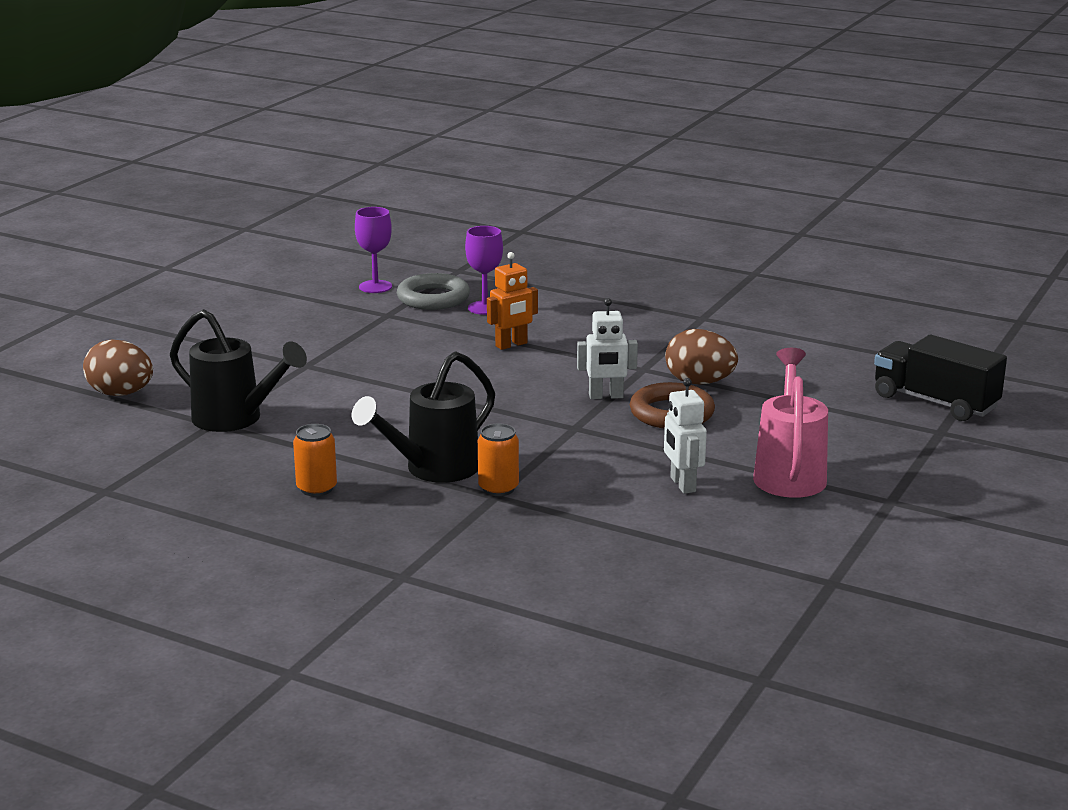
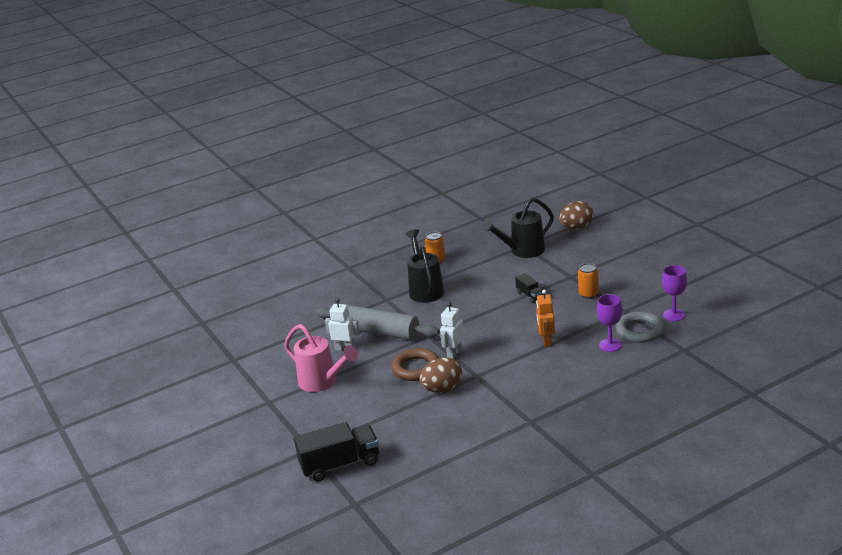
camera: 125 degrees right, 5 degrees up
(389, 381) = (530, 295): none -> black truck
(498, 488) = (392, 301): orange can -> orange can (588, 294)
(605, 473) = (377, 331): none -> grey rolling pin

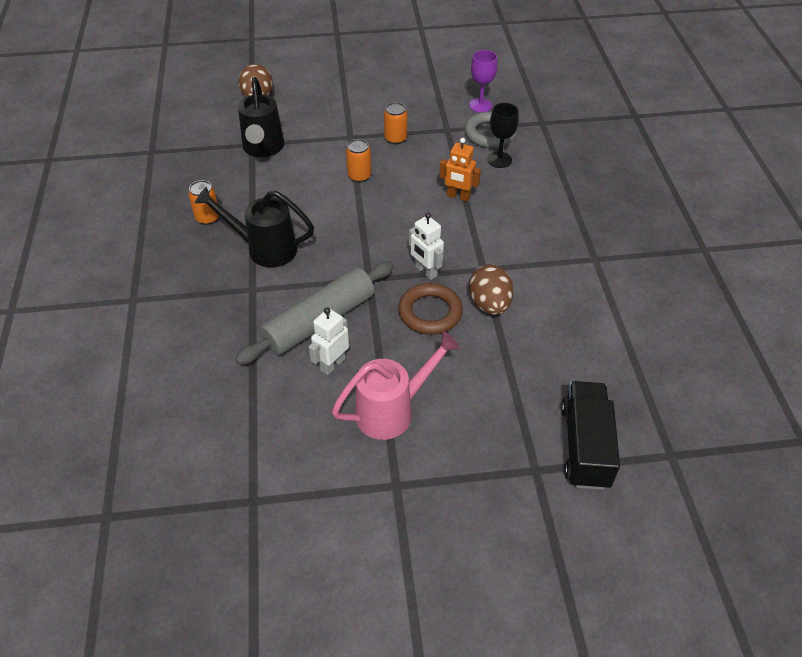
camera: 70 degrees left, 20 degrees up
(530, 295) = (359, 176): black truck -> orange can
(610, 345) = (499, 160): purple goblet -> black goblet

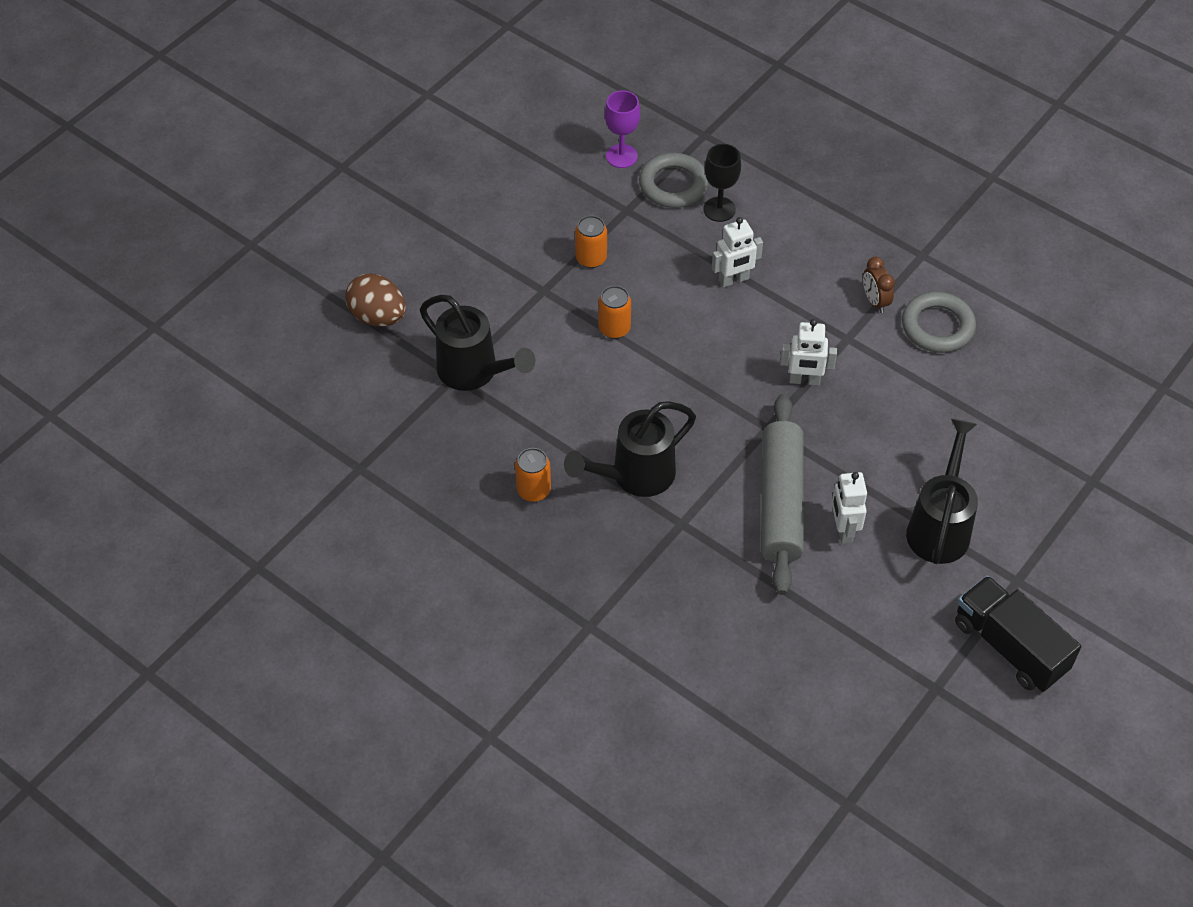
camera: 45 degrees left, 5 degrees up
(392, 411) = (939, 527): pink watering can -> black watering can
(430, 312) = (858, 416): brown ring -> none
(458, 196) = (734, 280): orange robot -> white robot
(489, 304) = (894, 369): brown egg -> none
(528, 262) = (875, 301): none -> brown clock
(551, 302) = (937, 326): none -> grey ring
(585, 446) = (1102, 432): black truck -> black truck (1010, 646)

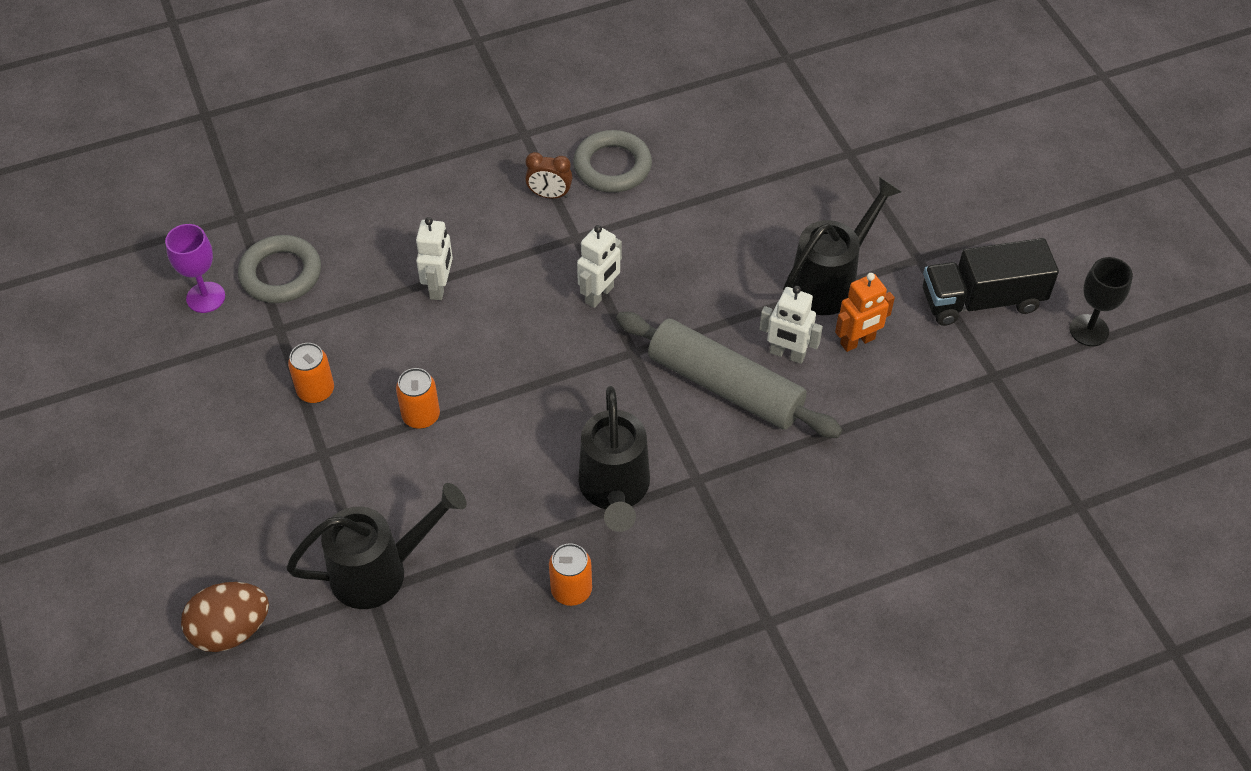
camera: 60 degrees left, 0 degrees up
(719, 209) = (343, 253): black goblet -> black goblet (1089, 330)
(894, 573) = (857, 341): none -> orange robot
(939, 527) = (829, 282): black watering can -> black watering can turned 90 degrees clockwise

